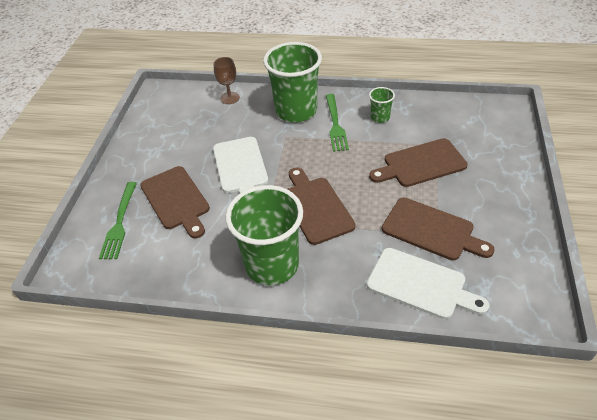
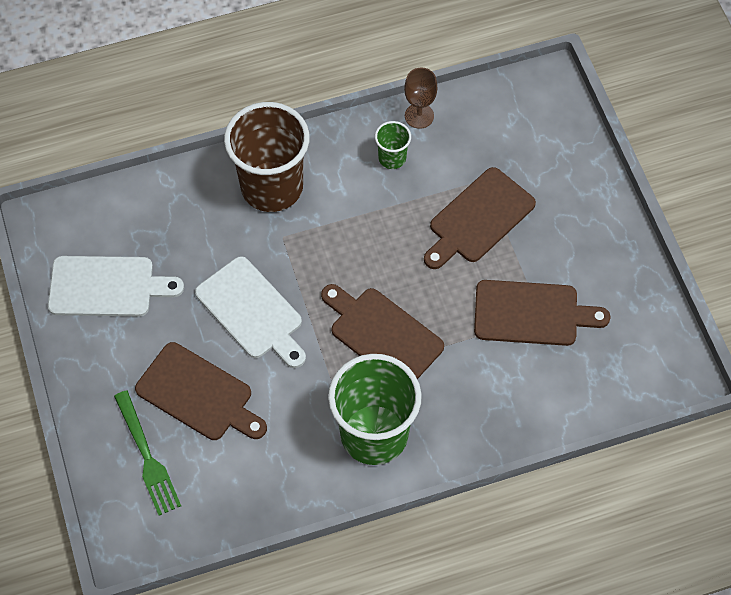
camera: 30 degrees left, 15 degrees up
(230, 98) = (161, 196): brown goblet -> brown goblet (419, 116)
(296, 111) = (272, 187): green cup -> brown cup
(335, 125) = (339, 192): green fork -> none
(420, 284) = (549, 390): white cutting board -> white cutting board (107, 287)

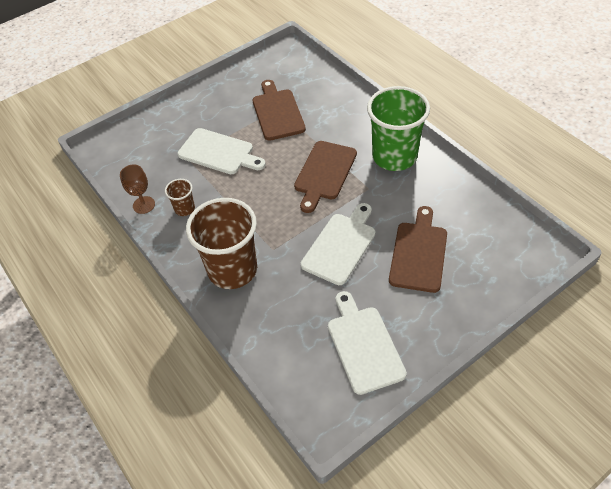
camera: 105 degrees left, 10 degrees down
(147, 457) = (480, 265): green fork -> none
(392, 158) = (185, 209): green cup -> brown cup
(478, 218) = (218, 152): brown cutting board -> white cutting board

